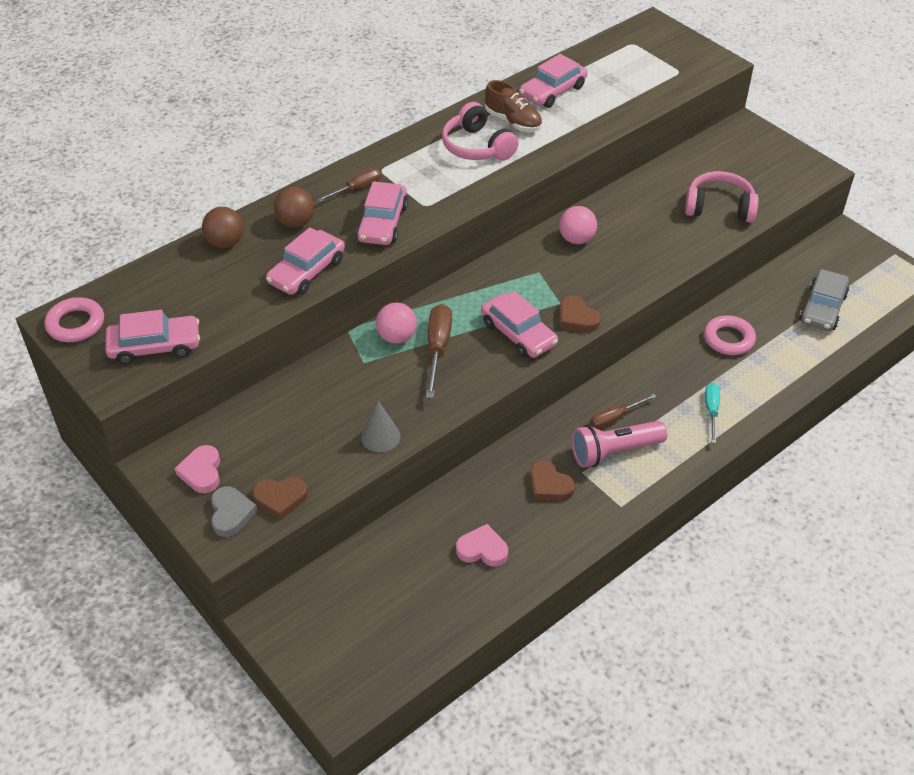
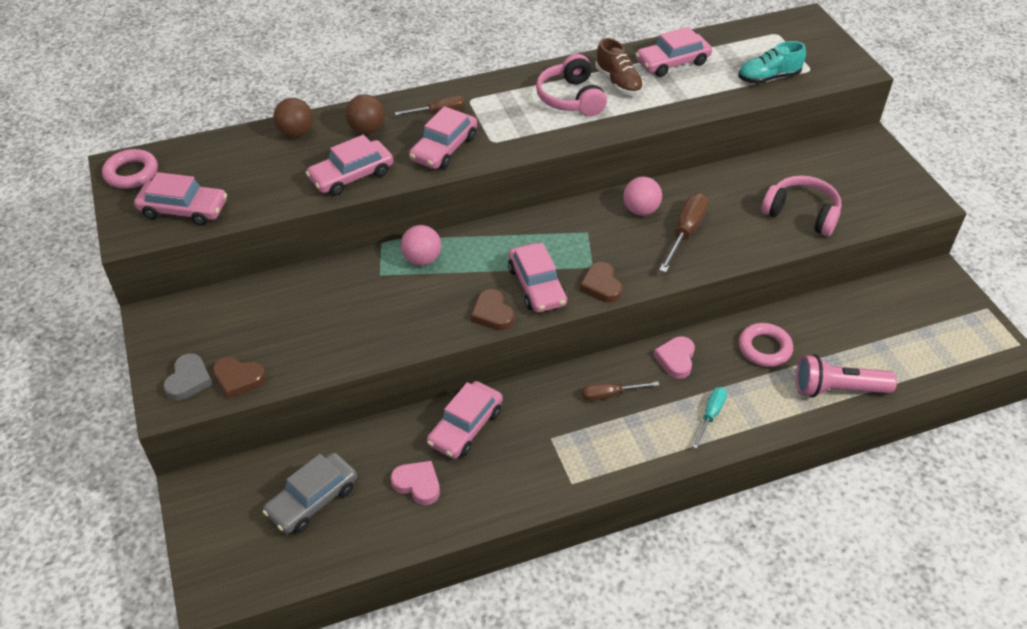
camera: 20 degrees right, 0 degrees up
(201, 472) = (185, 335): pink heart -> pink heart (676, 359)
(380, 436) = (357, 348): grey cone -> none
(437, 349) = (453, 280): brown screwdriver -> brown screwdriver (685, 232)
(499, 484) = (465, 426): none -> pink car
(549, 485) = (512, 441): brown heart -> brown heart (492, 313)
(614, 452) = (592, 427): pink flashlight -> pink flashlight (837, 389)
(646, 87) = (768, 78): none -> turquoise shoe
(822, 308) = (879, 343): grey car -> grey car (312, 499)

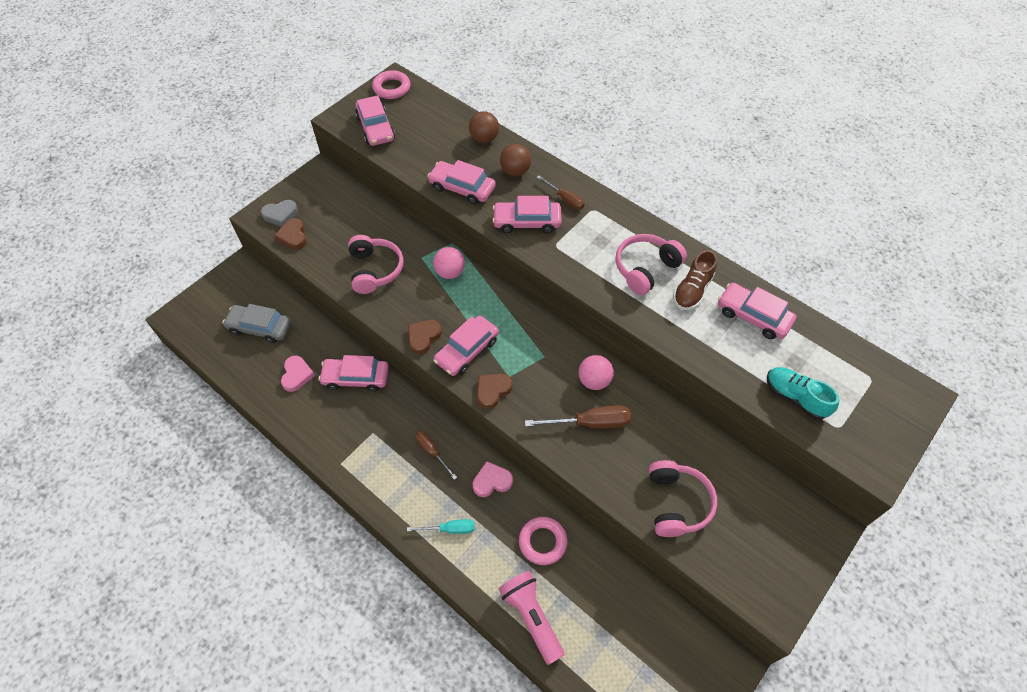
camera: 60 degrees right, 10 degrees up
(362, 320) = (375, 270): none -> pink headphones

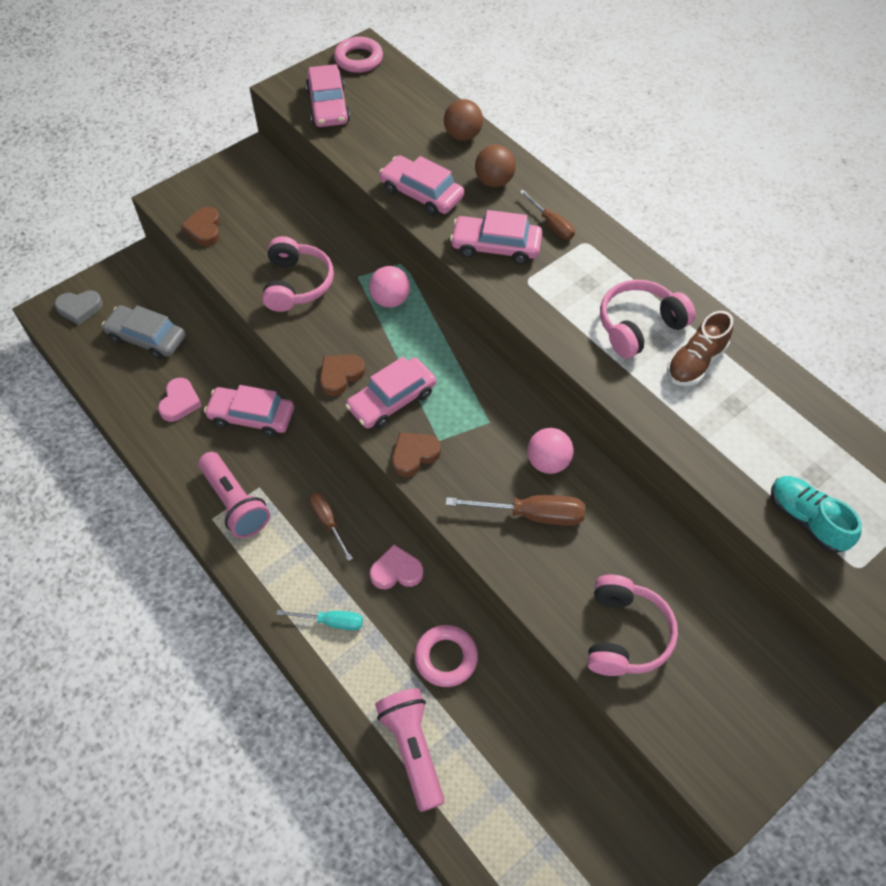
camera: 10 degrees right, 0 degrees up
(280, 215) = (194, 201): grey heart -> grey heart (79, 308)
(356, 448) = (235, 503): none -> pink flashlight
(753, 316) = (771, 407): pink car -> none

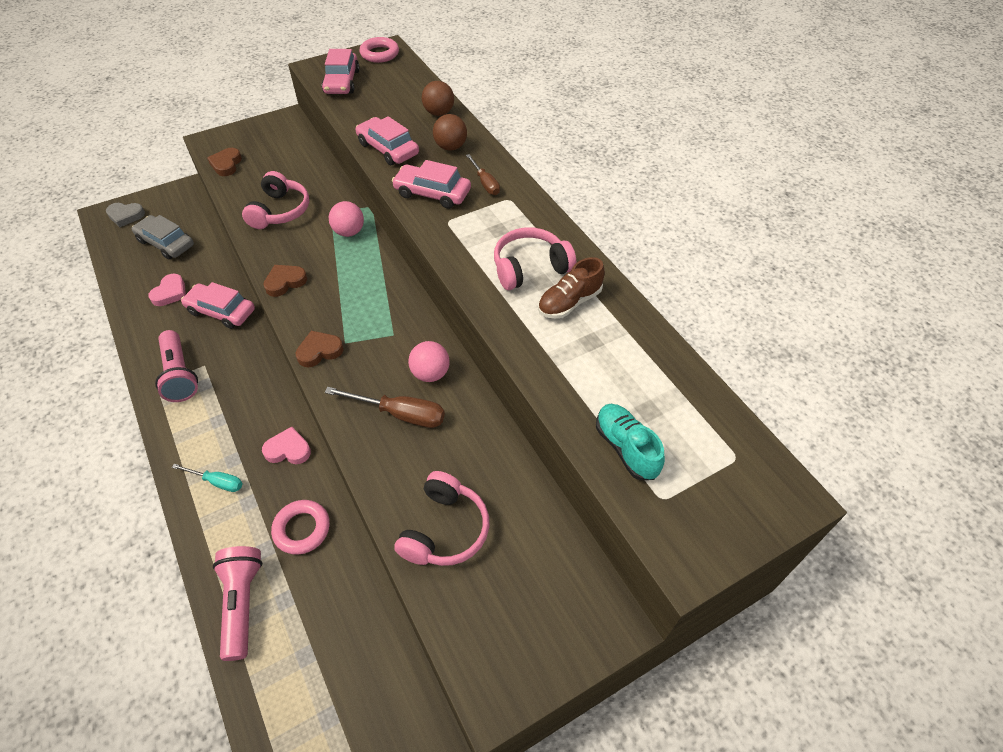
camera: 10 degrees right, 5 degrees down
(328, 522) = (248, 401): brown screwdriver -> none
(392, 400) = (319, 306): pink car -> none

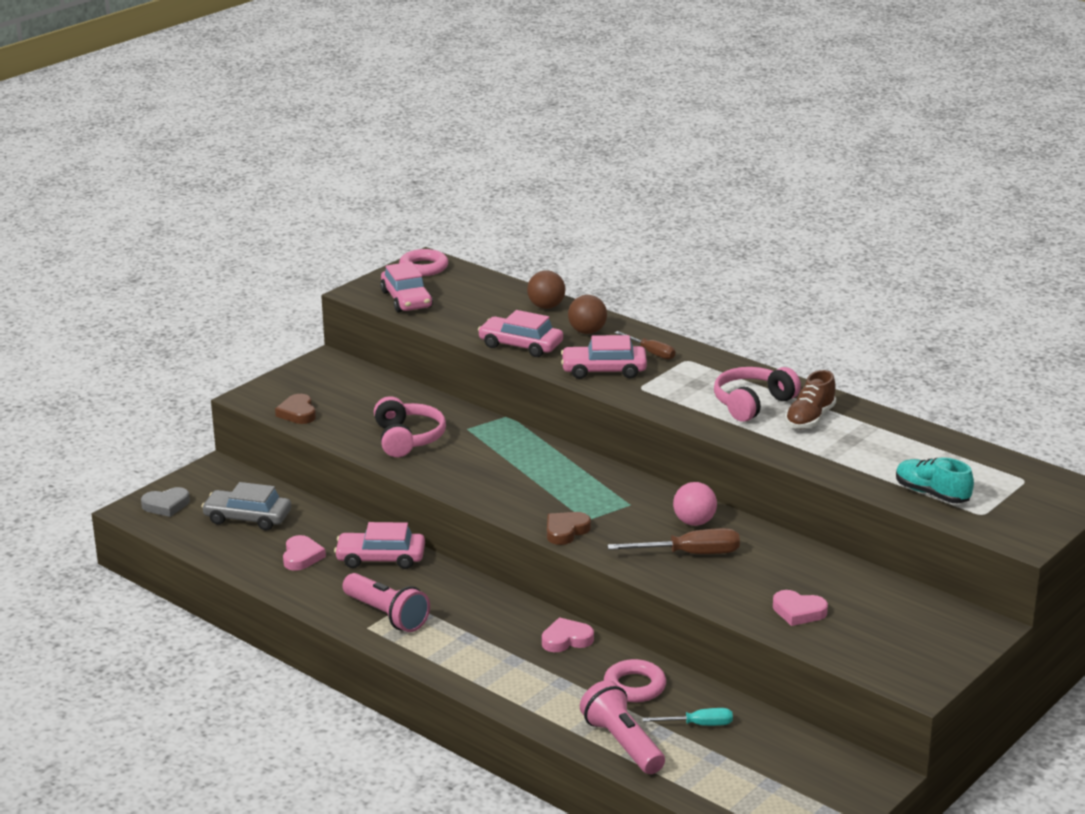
camera: 20 degrees left, 25 degrees down
(217, 482) = (514, 677): turquoise screwdriver -> turquoise screwdriver (698, 725)
(285, 282) = (475, 491): brown heart -> none
(349, 232) = (505, 440): pink ball -> none
(444, 529) = (798, 612): pink headphones -> pink heart

